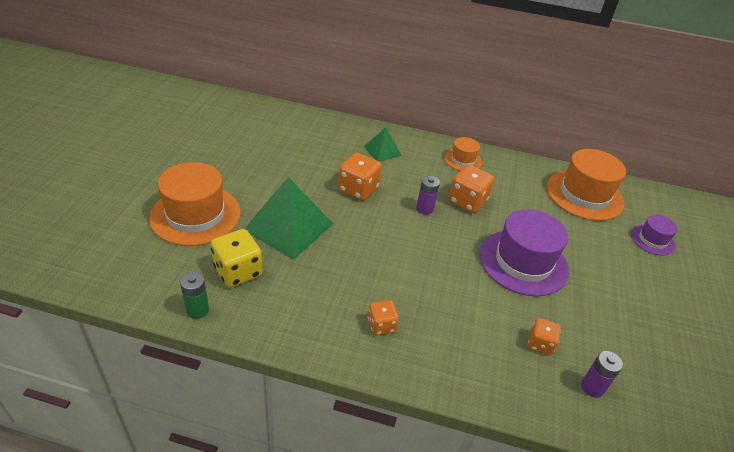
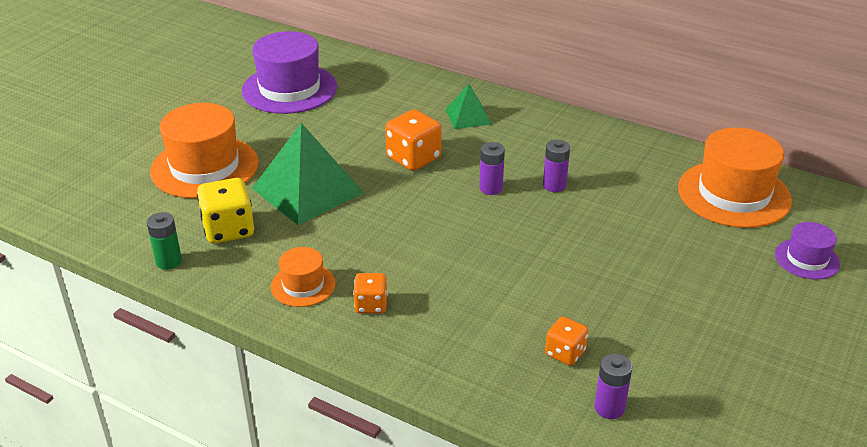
camera: 20 degrees right, 5 degrees down
(463, 160) = (575, 136): orange hat -> orange hat (303, 285)
(467, 201) = (554, 185): orange dice -> purple battery
(523, 262) = (594, 262): purple hat -> purple hat (289, 89)

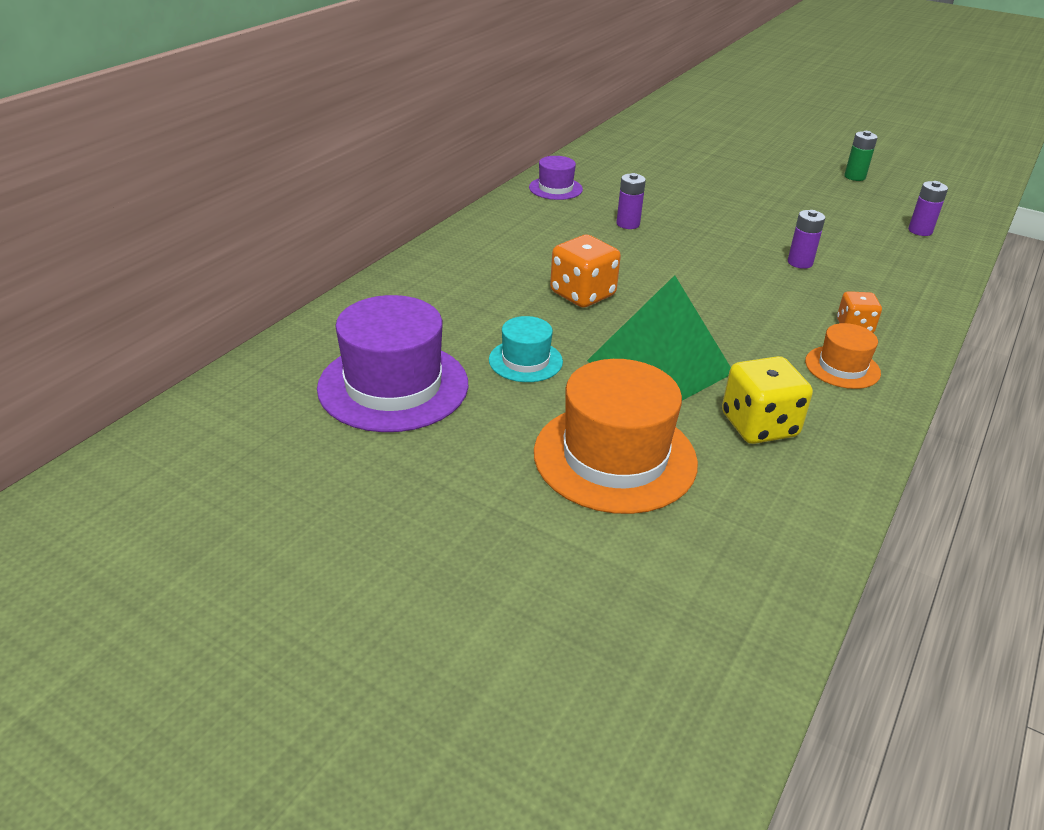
camera: 90 degrees left, 0 degrees up
(168, 261) = (842, 472): green battery -> green battery (854, 177)
(316, 134) = (525, 361): none -> turquoise hat
(468, 116) = (490, 257): green pyramid -> none
(491, 188) = (637, 254): purple battery -> purple battery (800, 262)
(565, 353) = (869, 241): orange dice -> none
(734, 194) = (630, 156): orange hat -> none
(807, 259) = (712, 146): purple hat -> purple hat (555, 188)

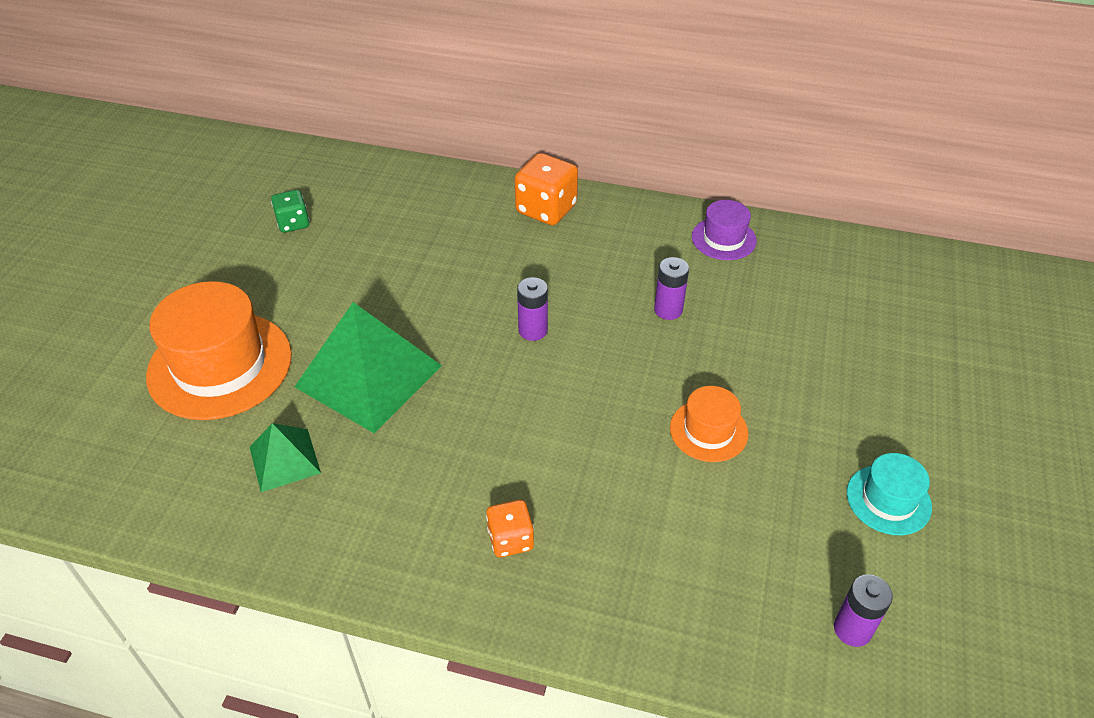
camera: 75 degrees right, 10 degrees up
(393, 386) = (293, 223): purple hat -> green dice
(525, 361) = (351, 286): turquoise hat -> turquoise hat (888, 499)
(582, 294) = (486, 301): orange dice -> orange dice (546, 209)
(759, 425) = (284, 459): yellow dice -> green pyramid
(800, 262) = (656, 479): purple battery -> purple battery (533, 330)
(842, 367) = (413, 528): orange hat -> orange hat (708, 430)
(854, 177) = (1012, 541): green battery -> none

